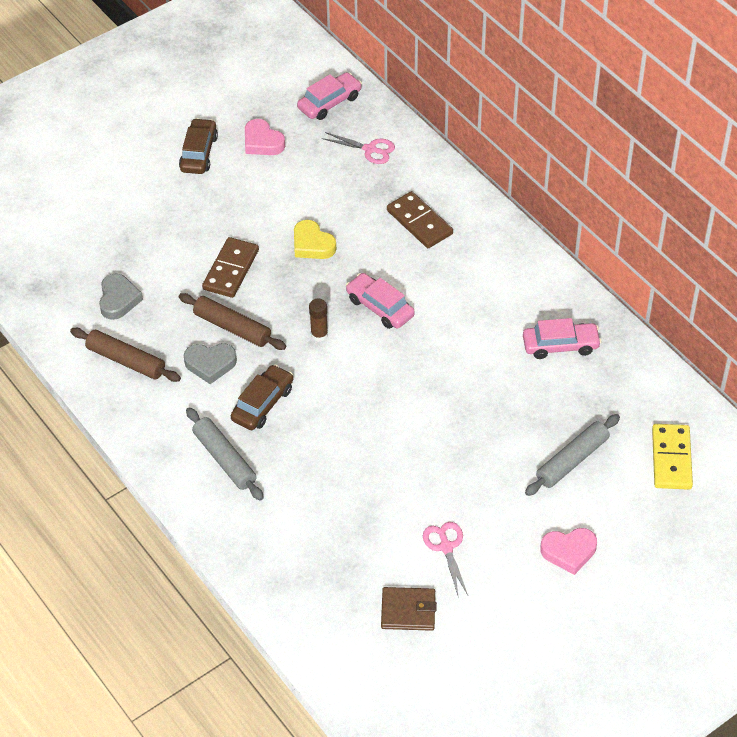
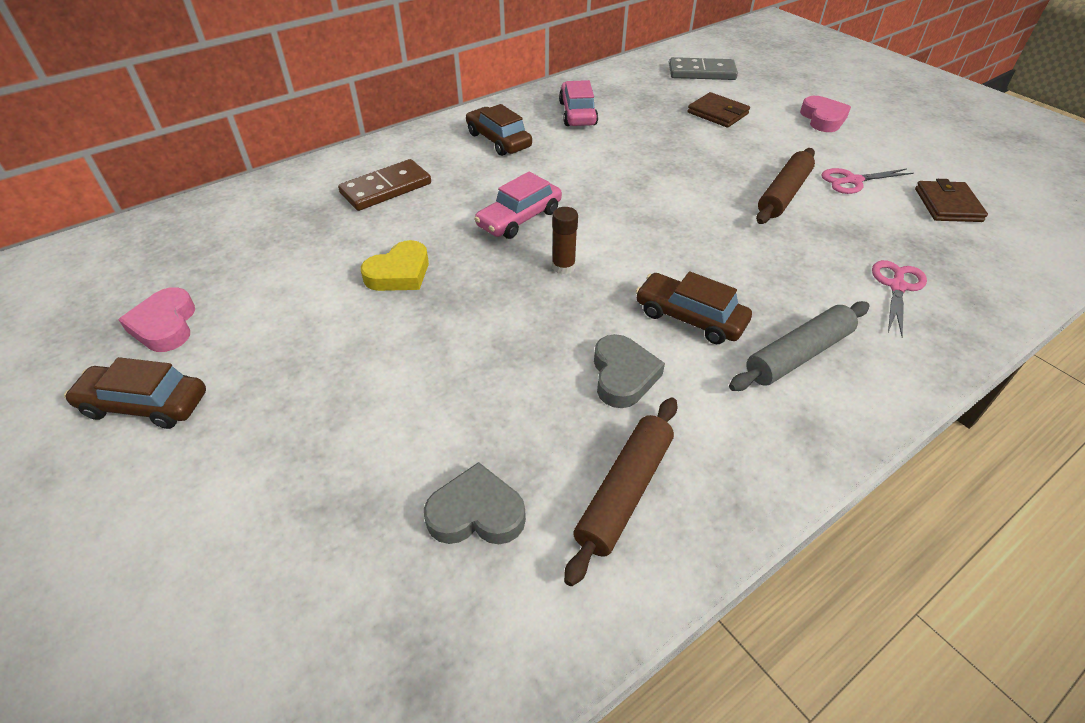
camera: 90 degrees left, 5 degrees down
(231, 270) = (430, 356): brown domino -> none
(232, 327) = (549, 352): brown rolling pin -> brown rolling pin (783, 194)
(262, 142) = (165, 325): pink heart -> pink heart turned 120 degrees clockwise
(329, 102) = (125, 257): pink car -> none
(370, 149) = (241, 223): pink scissors -> pink scissors (897, 287)
(502, 288) = (498, 140): none -> brown car
(572, 460) = (717, 113): grey rolling pin -> brown wallet
(671, 459) = (701, 72): yellow domino -> grey domino

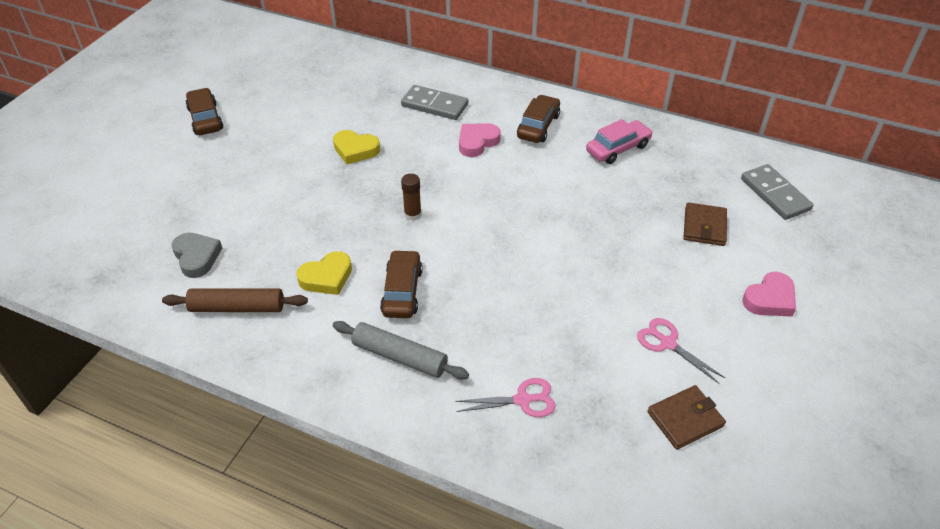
camera: 60 degrees right, 0 degrees up
(165, 325) = (259, 94): pink heart -> pink heart (477, 142)
(386, 188) = (434, 105): brown domino -> grey domino
(519, 218) = (450, 174): pink car -> none
(623, 375) = (326, 277): grey heart -> yellow heart
(783, 194) = (603, 302): brown rolling pin -> none

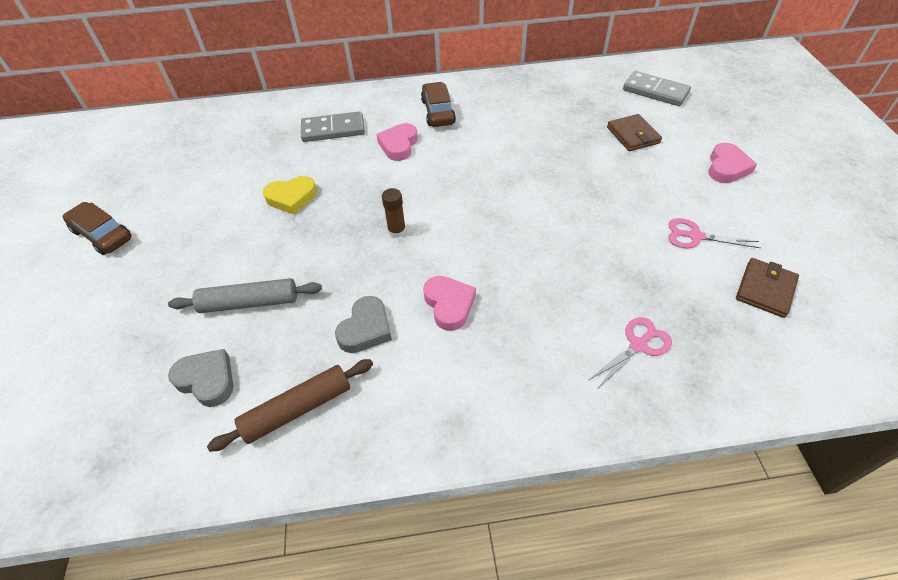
camera: 30 degrees left, 5 degrees up
(326, 277) = (366, 329): yellow heart -> grey heart
(399, 357) = (501, 367): grey rolling pin -> grey rolling pin (249, 303)
(402, 291) = (449, 305): brown car -> pink heart
(618, 148) = (516, 104): pink car -> none

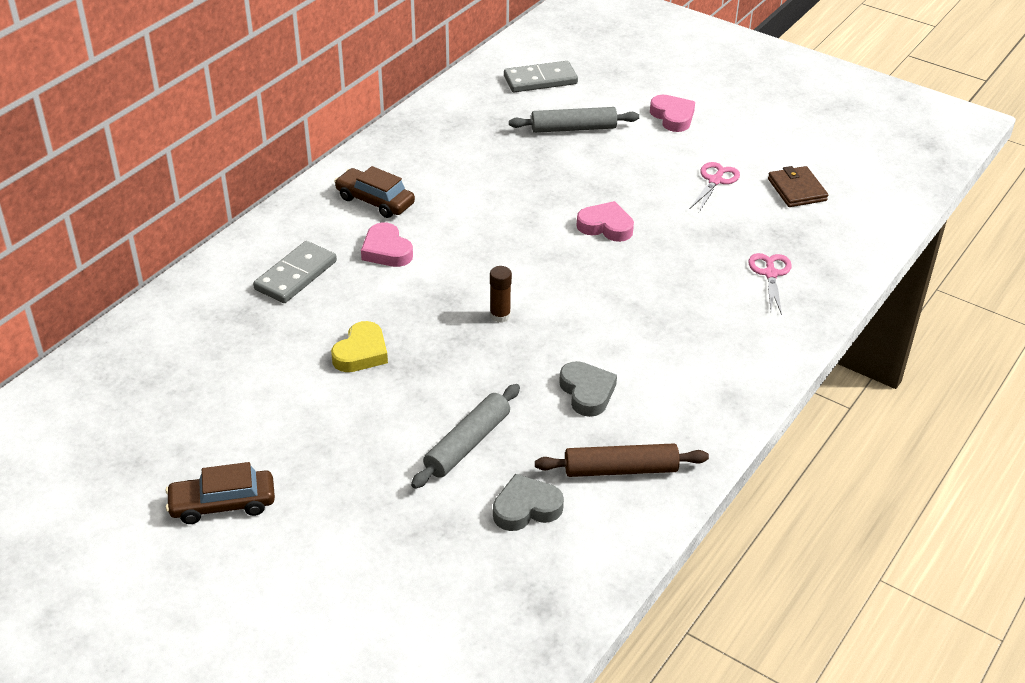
camera: 50 degrees left, 10 degrees down
(297, 409) = (620, 469): brown rolling pin -> brown rolling pin turned 75 degrees clockwise
(449, 305) = (620, 335): pink heart -> pink heart (606, 226)
(633, 135) = (573, 128): brown wallet -> grey rolling pin
(695, 236) = (715, 181): pink scissors -> pink scissors turned 150 degrees clockwise

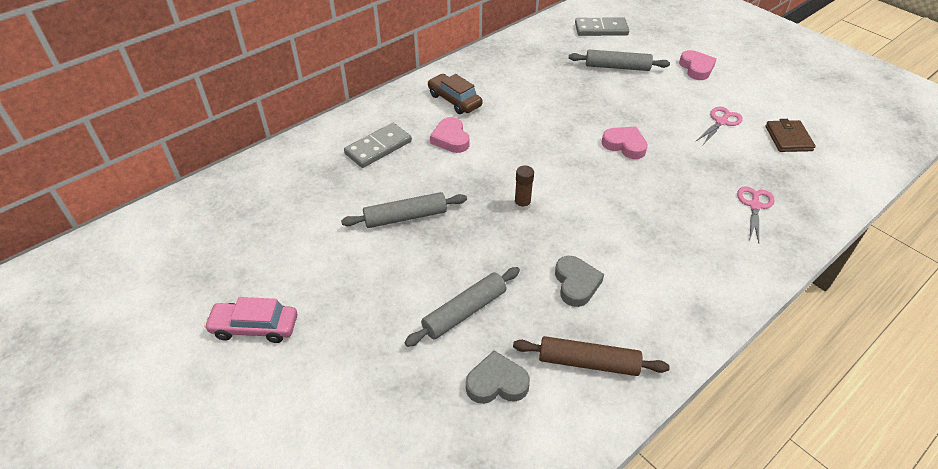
camera: 15 degrees right, 5 degrees up
(222, 504) = (255, 327): brown car -> pink car
(361, 353) = (405, 217): yellow heart -> grey rolling pin

